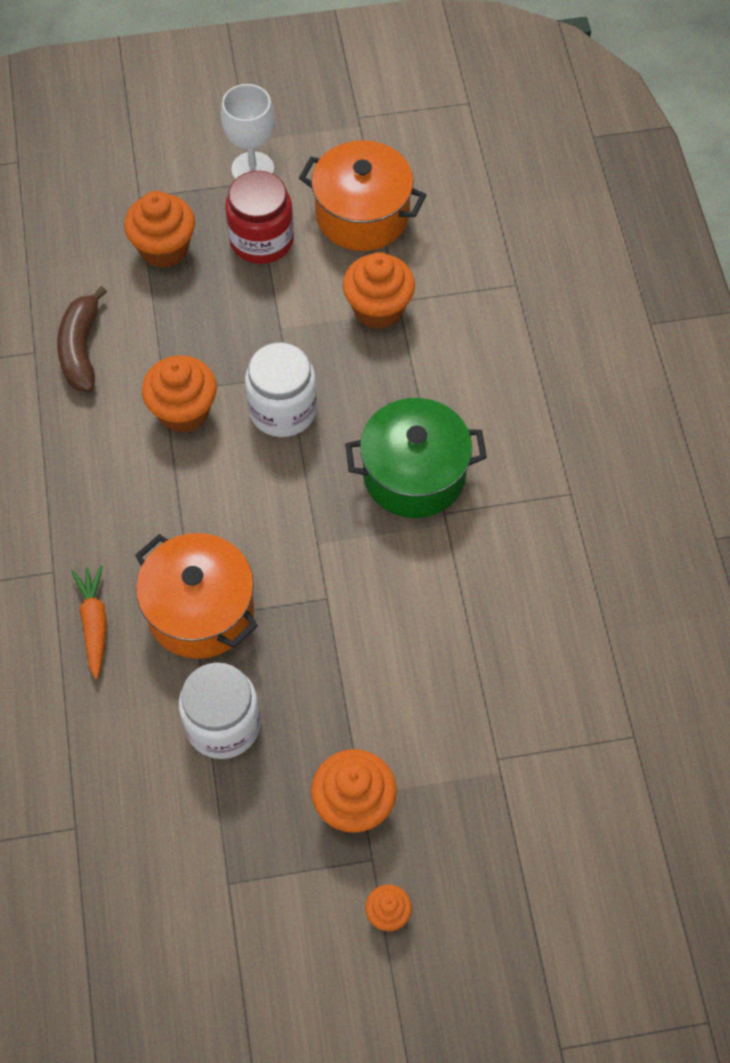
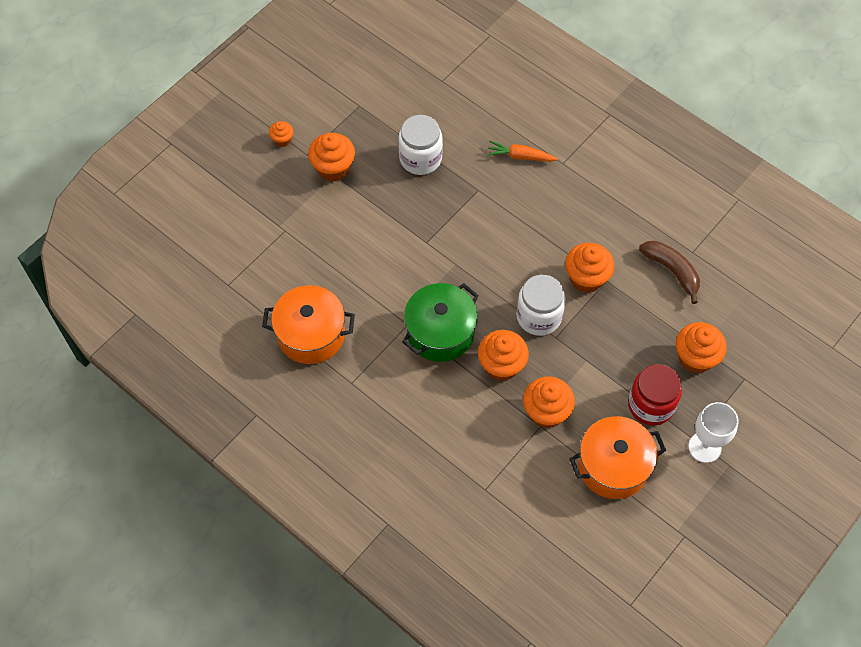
camera: 140 degrees right, 0 degrees up
(94, 623) = (520, 156): orange carrot -> orange carrot turned 150 degrees clockwise
(200, 611) = (479, 195): orange pot -> orange pot (311, 335)
(379, 389) = (501, 365): none -> orange cupcake

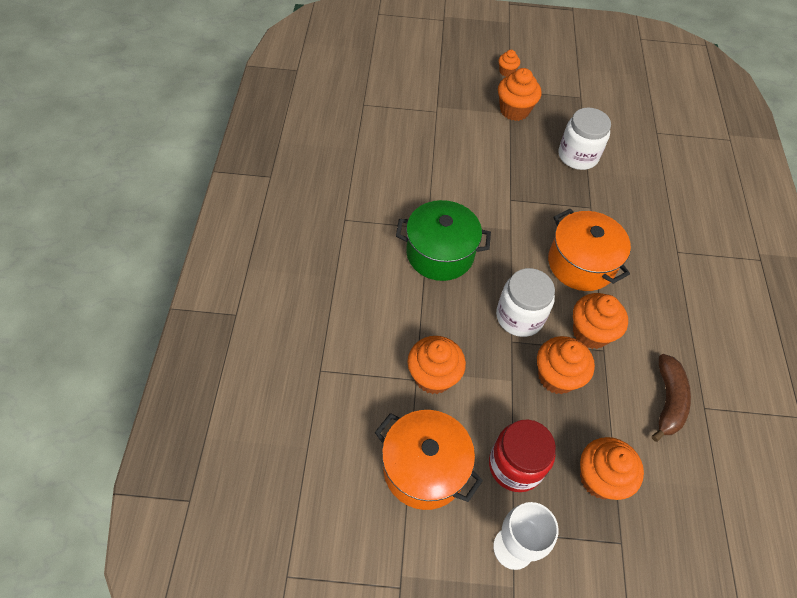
camera: 50 degrees right, 5 degrees down
(311, 335) = (364, 172): orange pot -> orange pot (581, 263)
(501, 365) = (448, 315): orange cupcake -> orange cupcake (557, 377)
(520, 156) = (650, 218): orange carrot -> none

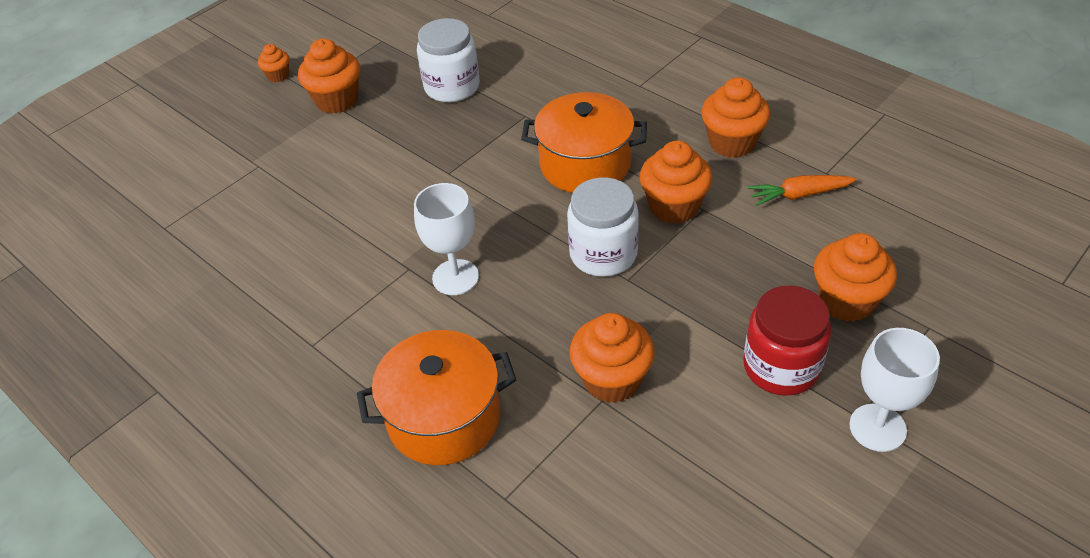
camera: 45 degrees left, 10 degrees down
(424, 468) = (724, 459): orange pot -> orange pot (444, 418)
(440, 253) = (455, 277): green pot -> white goblet
(557, 377) = (702, 266): orange cupcake -> orange cupcake (732, 143)
(667, 401) = (799, 195): brown banana -> orange carrot

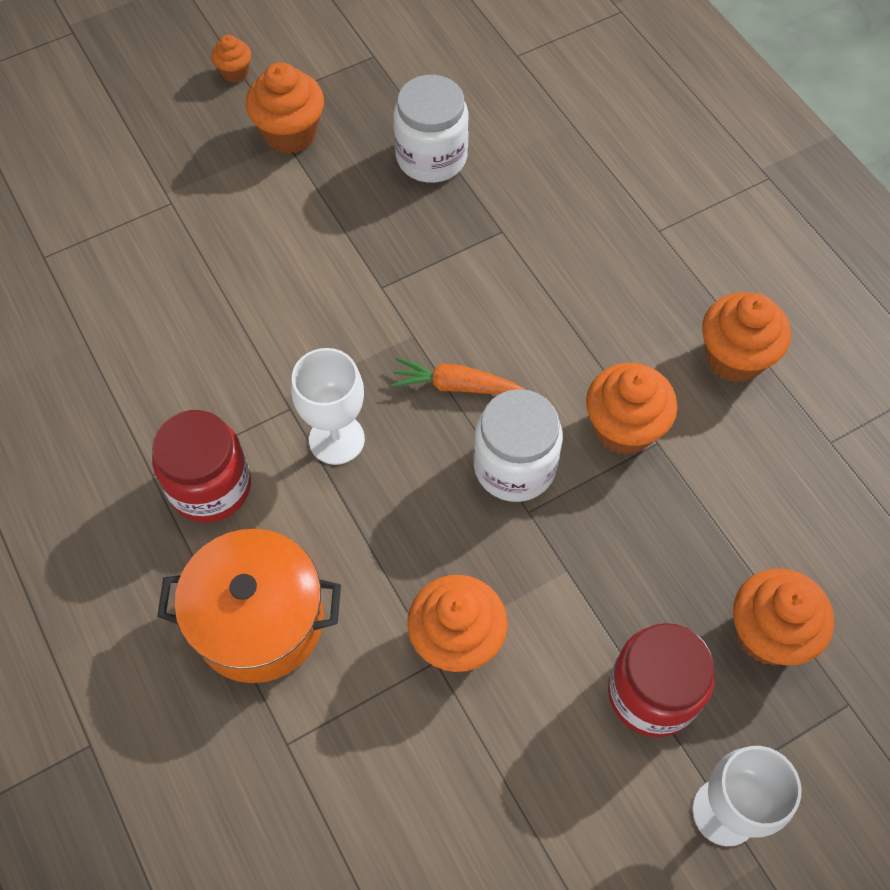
camera: 15 degrees right, 15 degrees up
(364, 338) = (210, 486): none -> red jar
(585, 164) = (544, 329): orange pot -> none
(799, 195) = (781, 463): orange carrot -> orange carrot (454, 385)

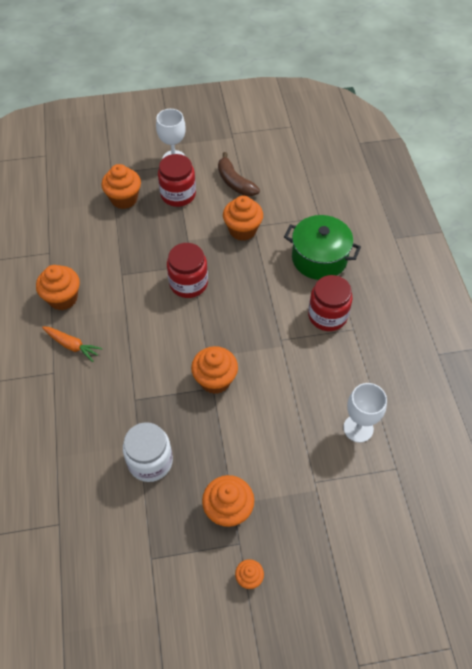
camera: 160 degrees left, 5 degrees down
(259, 620) = (319, 258): orange pot -> green pot
(336, 439) = (263, 318): white goblet -> white goblet (358, 428)
(454, 385) = (198, 326): orange carrot -> orange carrot (72, 345)
(514, 466) = (188, 283): white jar -> red jar
(533, 786) = (235, 182): none -> brown banana
(624, 428) = (132, 284): orange cupcake -> orange cupcake (215, 380)

